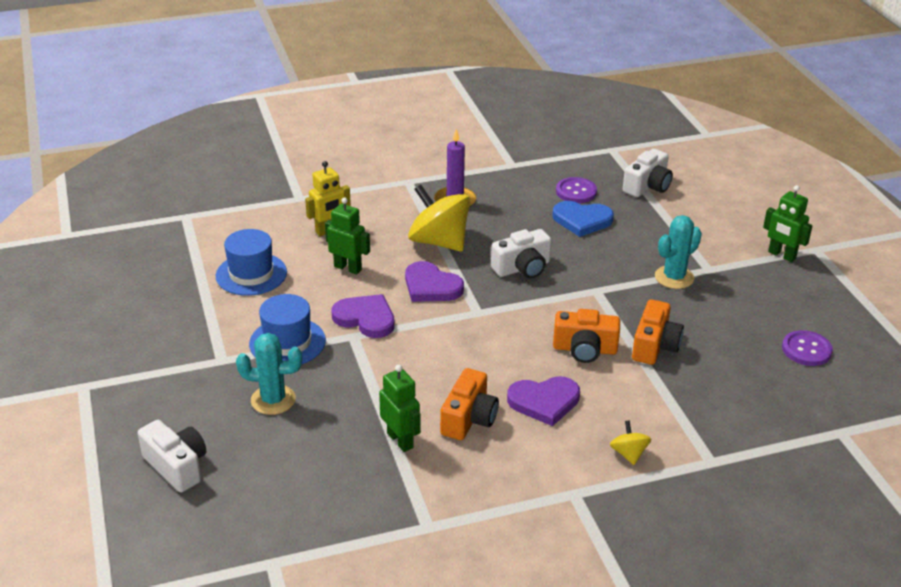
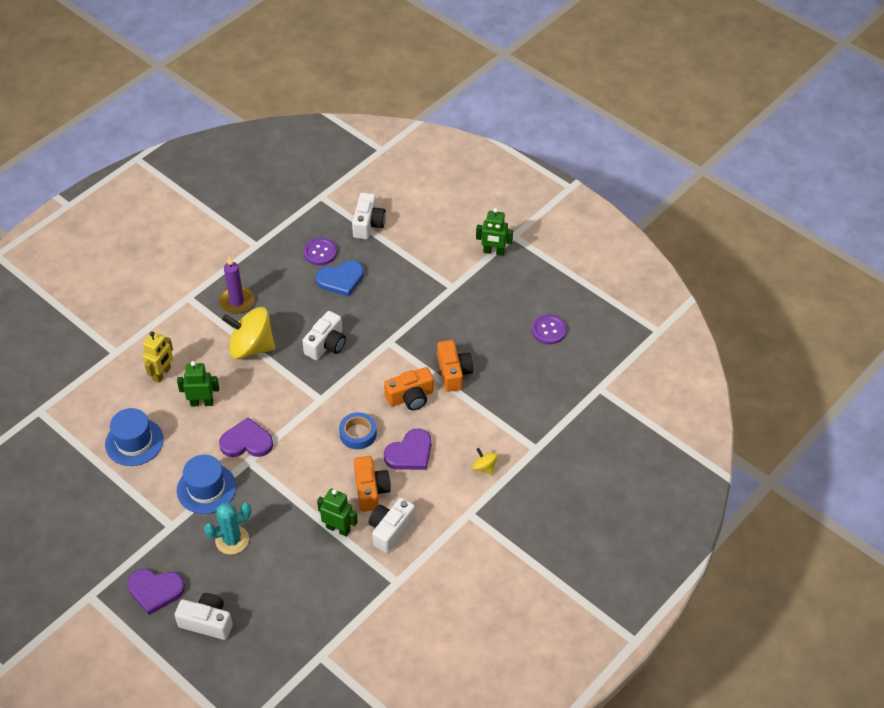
camera: 30 degrees left, 15 degrees up
(431, 286) = (273, 391): purple heart -> purple heart (155, 590)
(462, 468) = (390, 530): none -> white camera
(496, 359) = (358, 434): none -> blue tape
(674, 277) = (434, 305): turquoise cactus -> none

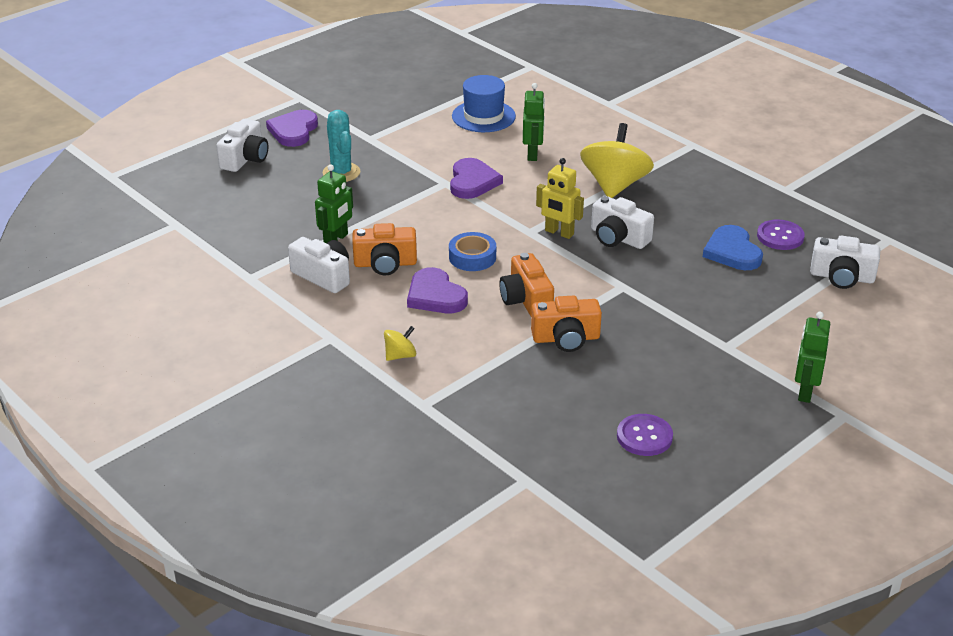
camera: 95 degrees right, 15 degrees down
(162, 374) = (576, 130): yellow robot -> yellow robot (559, 233)
(206, 488) = (413, 157): blue hat -> none
(237, 302) = (688, 176): purple candle -> none

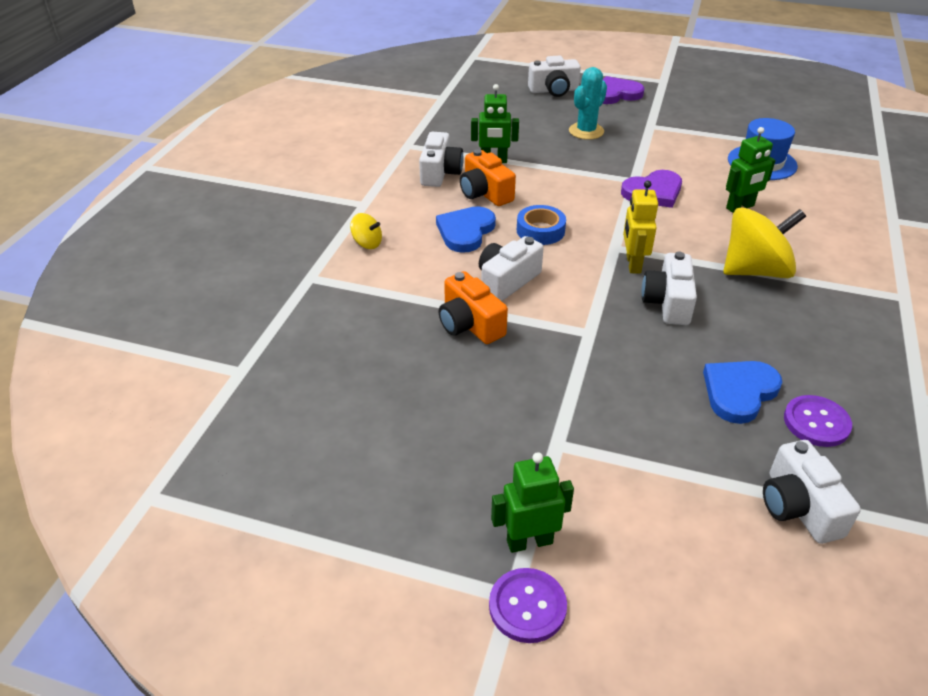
camera: 60 degrees right, 5 degrees up
(435, 295) = (465, 231): purple heart -> blue heart
(526, 300) = (507, 281): orange camera -> white camera
(644, 436) = (354, 429): purple button -> purple button (527, 606)

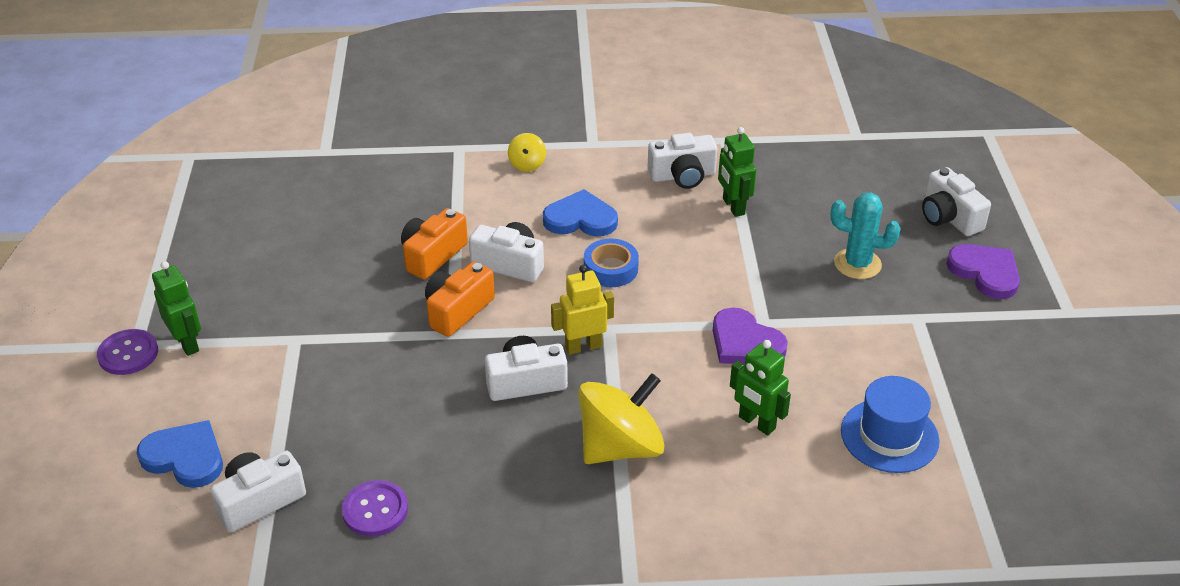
camera: 70 degrees right, 0 degrees up
(485, 193) = (661, 215): orange camera -> orange camera (457, 310)
(739, 392) = (401, 449): blue heart -> blue heart (185, 457)
(755, 270) = (620, 447): yellow spinning top -> yellow spinning top turned 90 degrees counterclockwise

